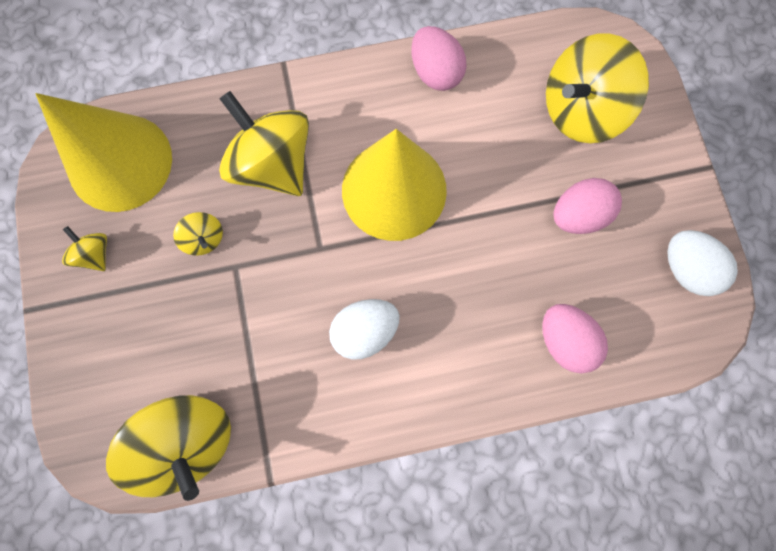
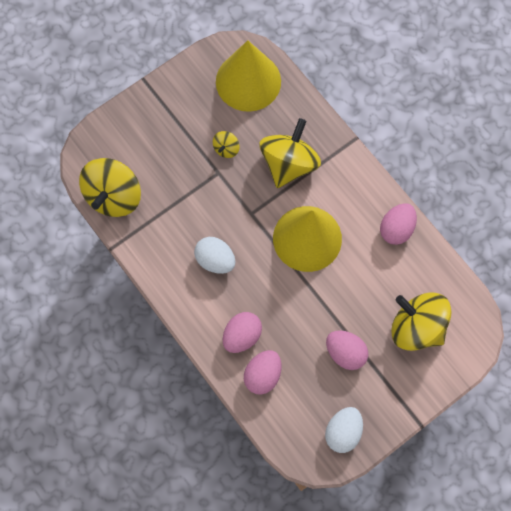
camera: 65 degrees right, 5 degrees down
(95, 254) = (190, 97): yellow spinning top -> none
(495, 344) = (242, 336): none -> pink egg

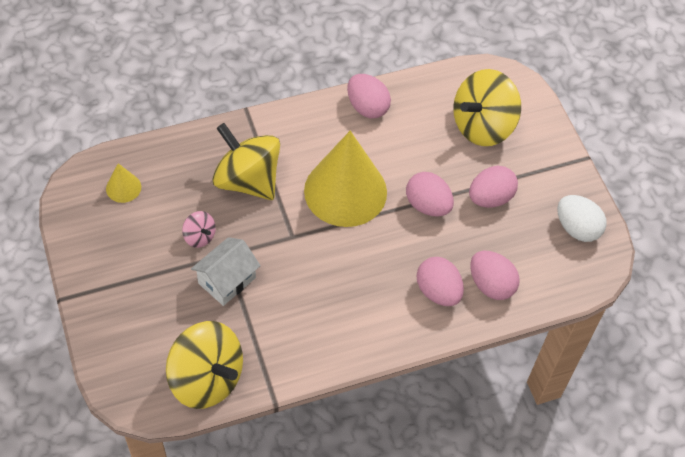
camera: 75 degrees left, 15 degrees down
(196, 181) = (227, 280): none -> white house
(215, 260) = (336, 291): white egg -> none
(226, 149) = (199, 237): yellow spinning top -> pink spinning top
(248, 81) = (123, 187): yellow cone -> yellow cone, size x0.42
(318, 305) = (427, 205): none -> pink egg

